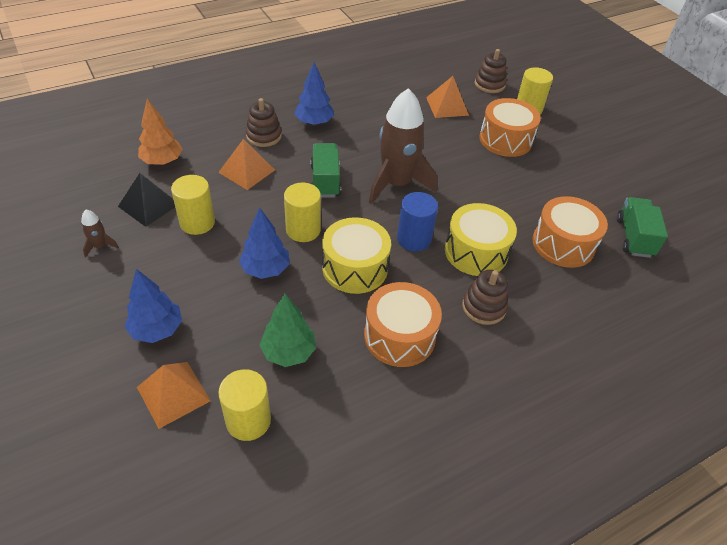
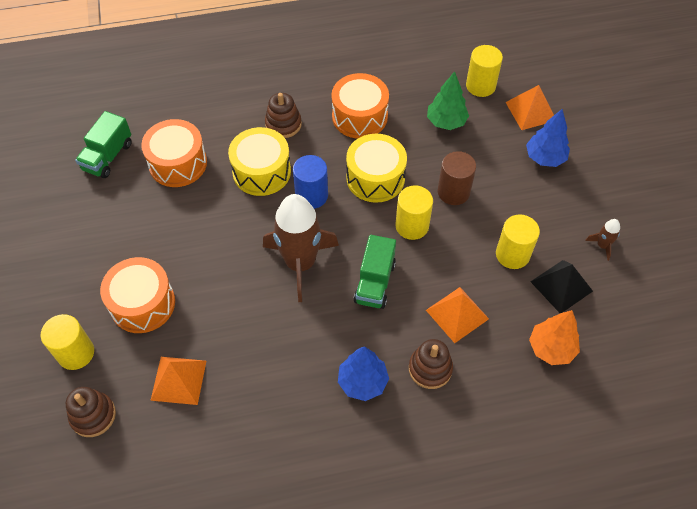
camera: 160 degrees left, 10 degrees up
(265, 269) = (453, 192): blue tree -> brown cylinder

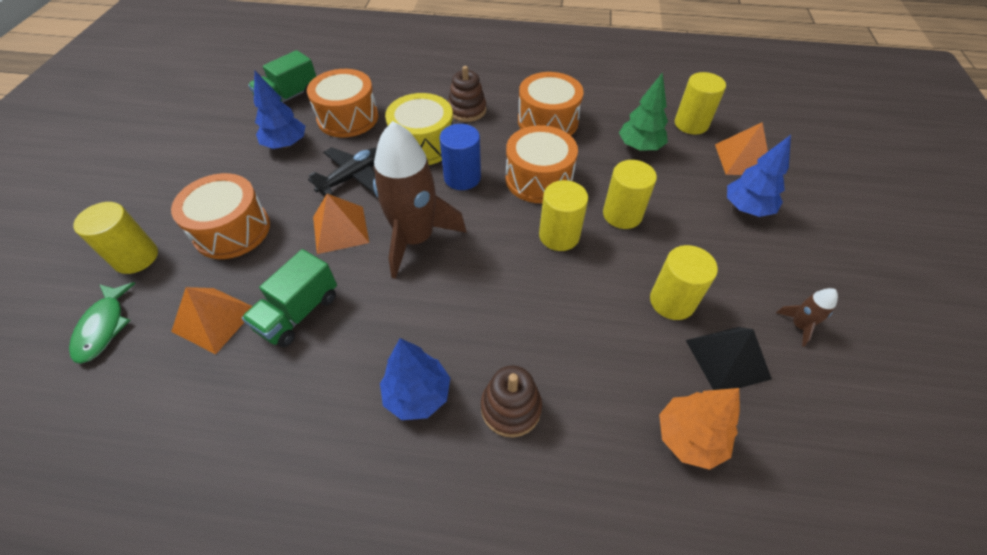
camera: 20 degrees right, 5 degrees down
(93, 415) = (103, 327): brown stacking toy -> green fish
(137, 208) = (286, 144): none -> blue tree
(217, 223) = (352, 177): none -> black plane
(375, 178) = (538, 179): yellow drum -> orange drum
(375, 282) = (488, 283): green truck -> green truck (299, 313)
(453, 192) = (622, 214): brown cylinder -> yellow cylinder
(457, 314) = (574, 350): orange pyramid -> orange pyramid (340, 229)

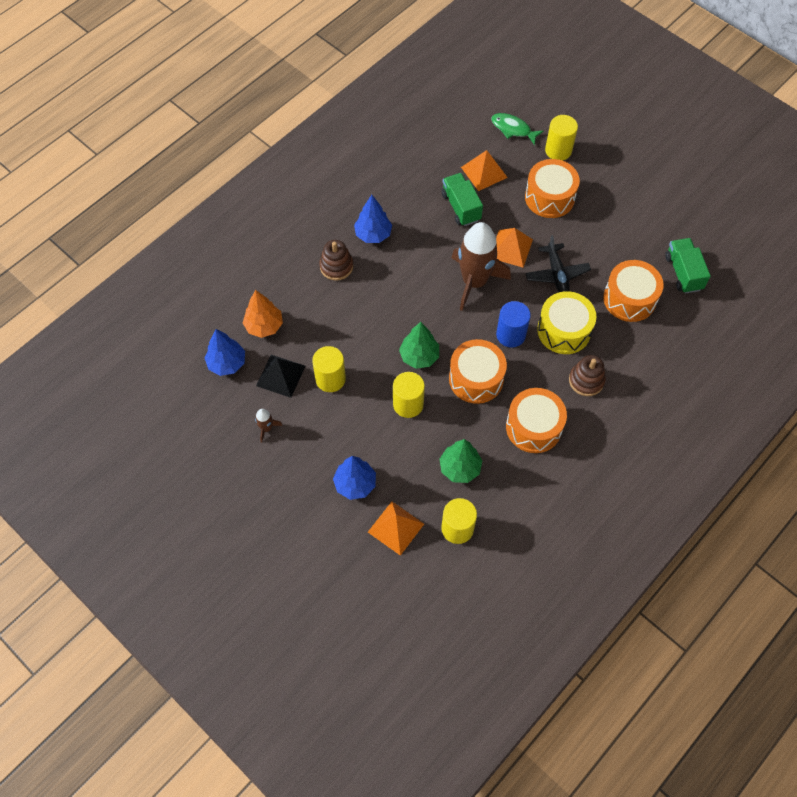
camera: 125 degrees right, 10 degrees up
(286, 144) = (620, 250): blue tree -> blue tree (227, 363)
(559, 235) = (419, 356): yellow cylinder -> green tree

